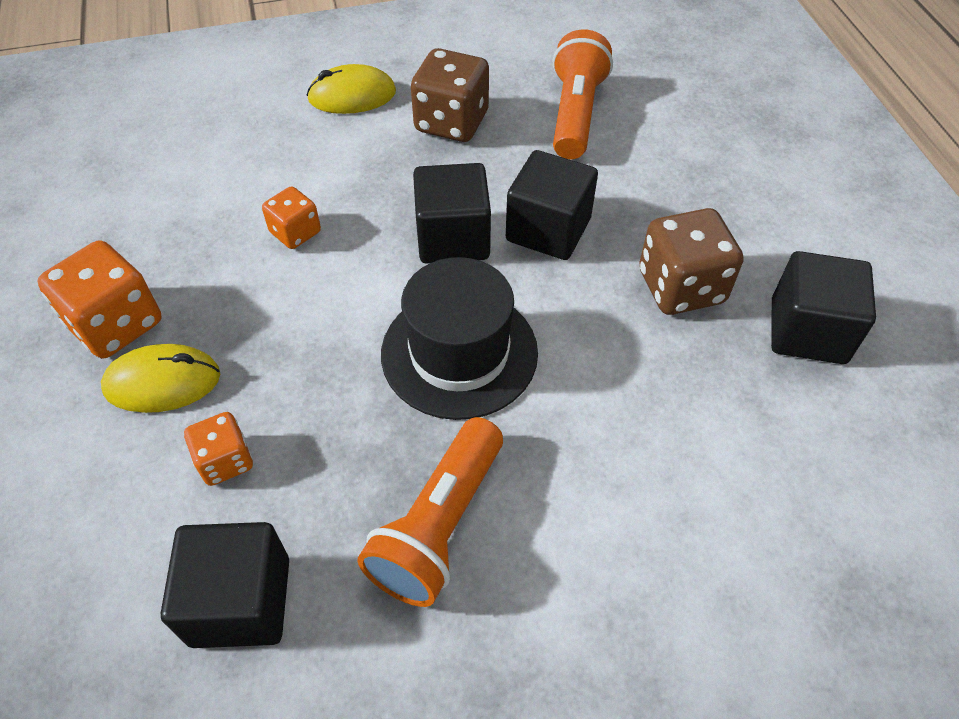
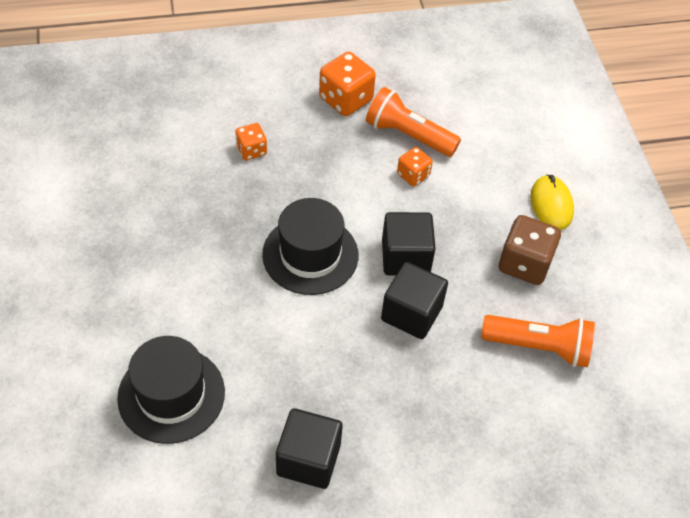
camera: 90 degrees right, 0 degrees up
(163, 382) = (304, 122): yellow mouse -> none
(240, 601) = (174, 160): black cube -> none
(439, 525) = (199, 238): orange flashlight -> orange flashlight (408, 135)
(681, 287) = (354, 387): brown dice -> none
(765, 524) = (171, 395): none -> black hat

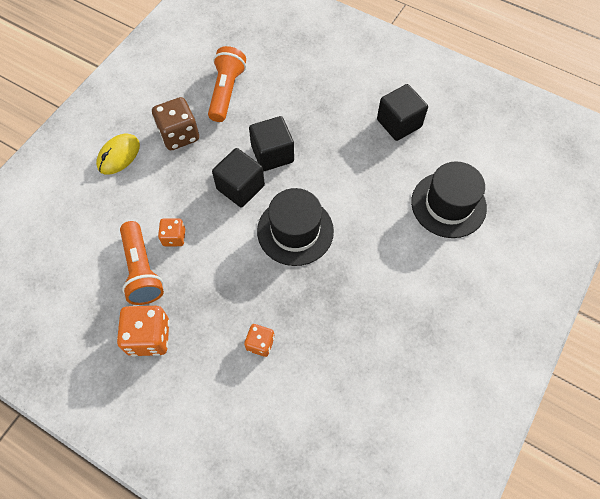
camera: 135 degrees left, 10 degrees up
(538, 347) = (226, 92): orange flashlight -> orange flashlight turned 45 degrees clockwise

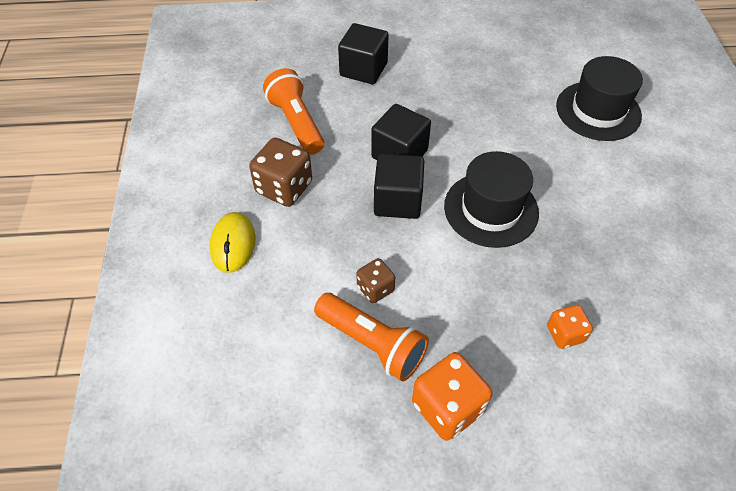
camera: 35 degrees left, 10 degrees down
(174, 237) = (375, 288): orange dice -> brown dice
(399, 123) = (489, 68): black cube -> black cube (363, 69)

